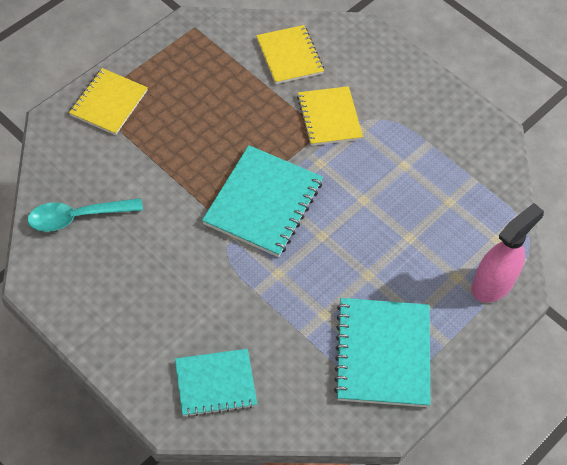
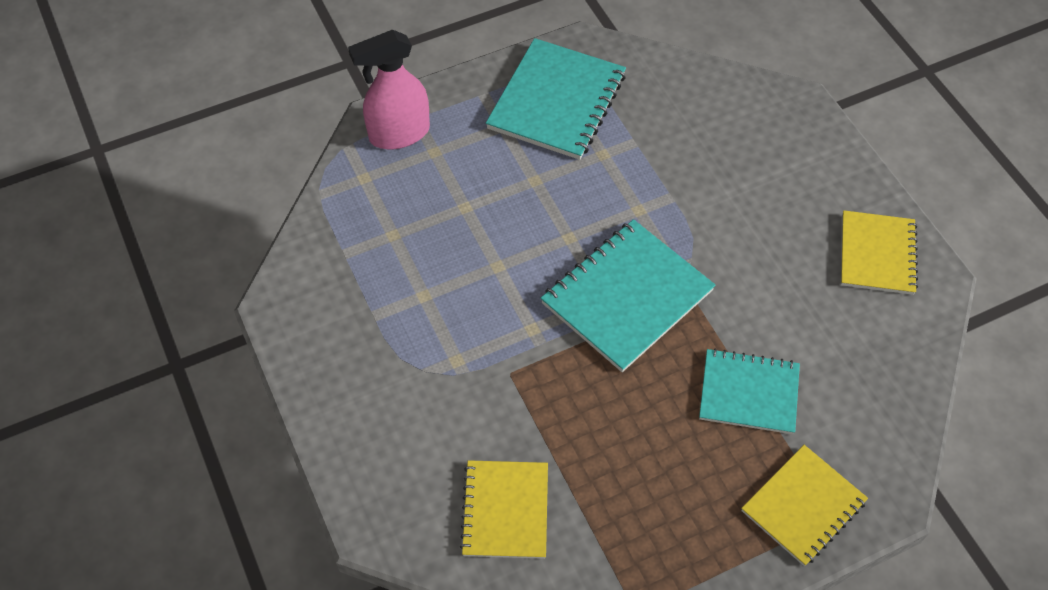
camera: 155 degrees left, 0 degrees up
(77, 217) = (873, 344): turquoise spoon -> none
(215, 384) = (746, 121): turquoise notebook -> turquoise notebook (748, 393)
(329, 117) = (491, 391): yellow notebook -> yellow notebook (877, 254)

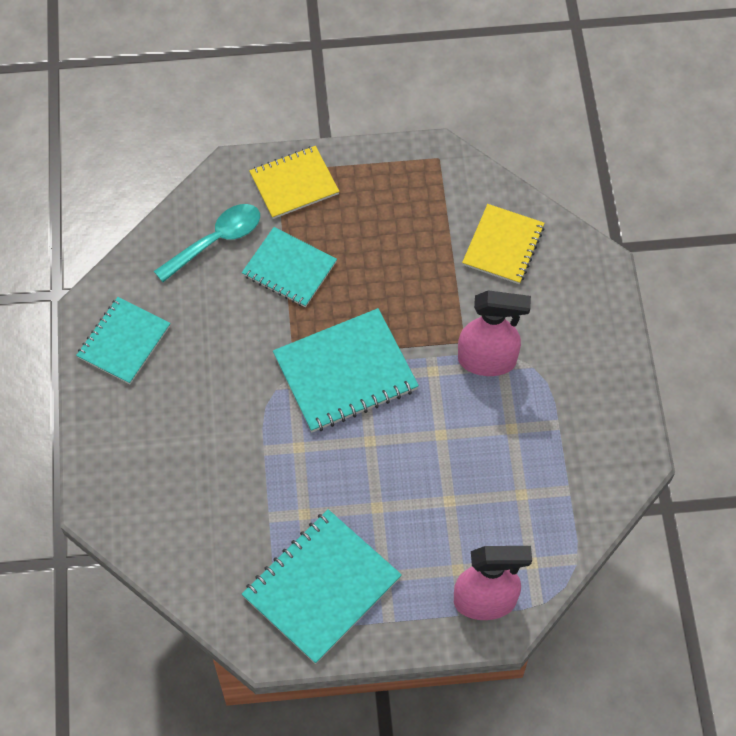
camera: 160 degrees left, 5 degrees up
(475, 360) = (487, 360): none -> pink spray bottle
(851, 398) = (216, 241): none -> turquoise spoon
(877, 254) = (124, 342): yellow notebook -> turquoise notebook

